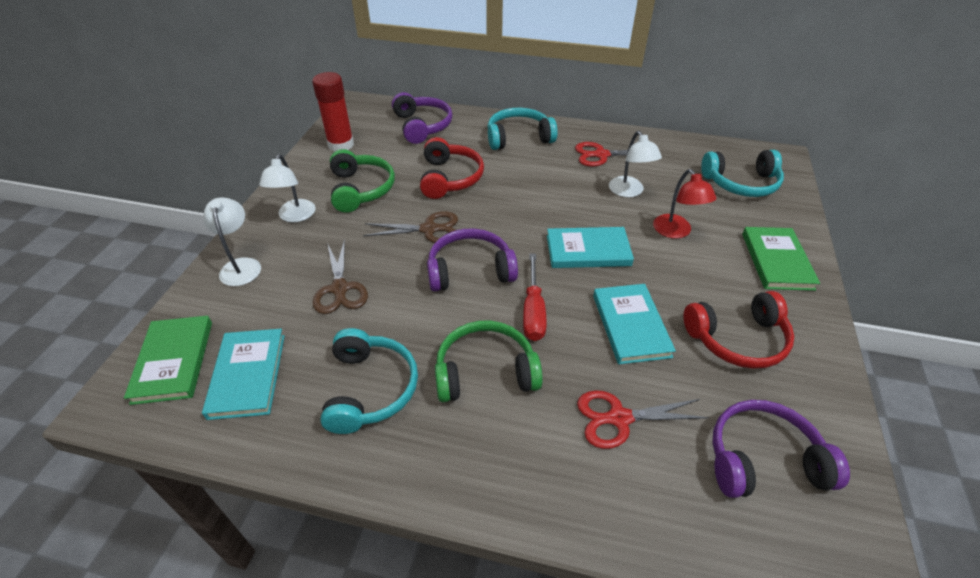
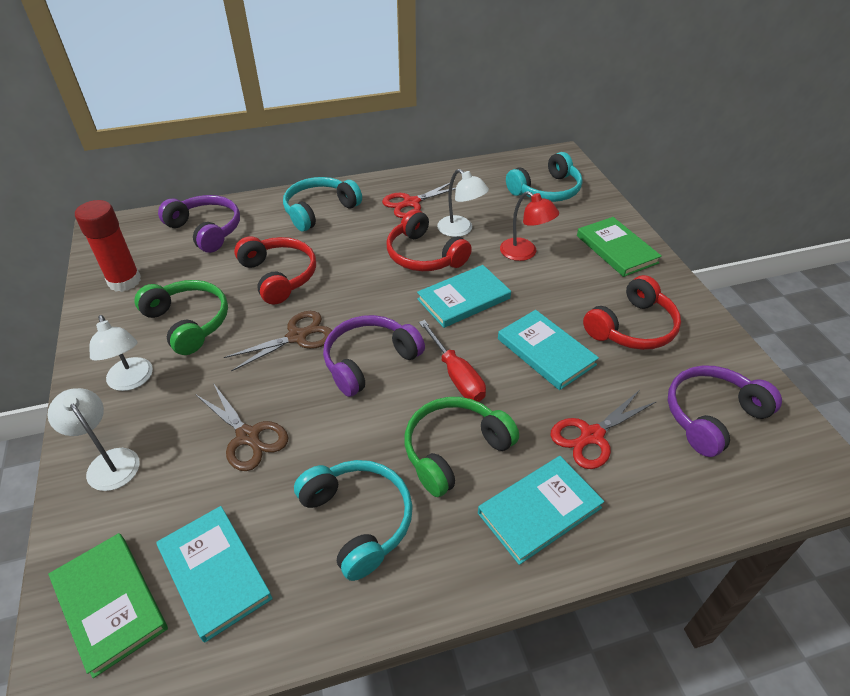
camera: 30 degrees left, 0 degrees up
(520, 457) = (539, 510): none -> turquoise book
(579, 202) = (424, 255): none -> red headphones

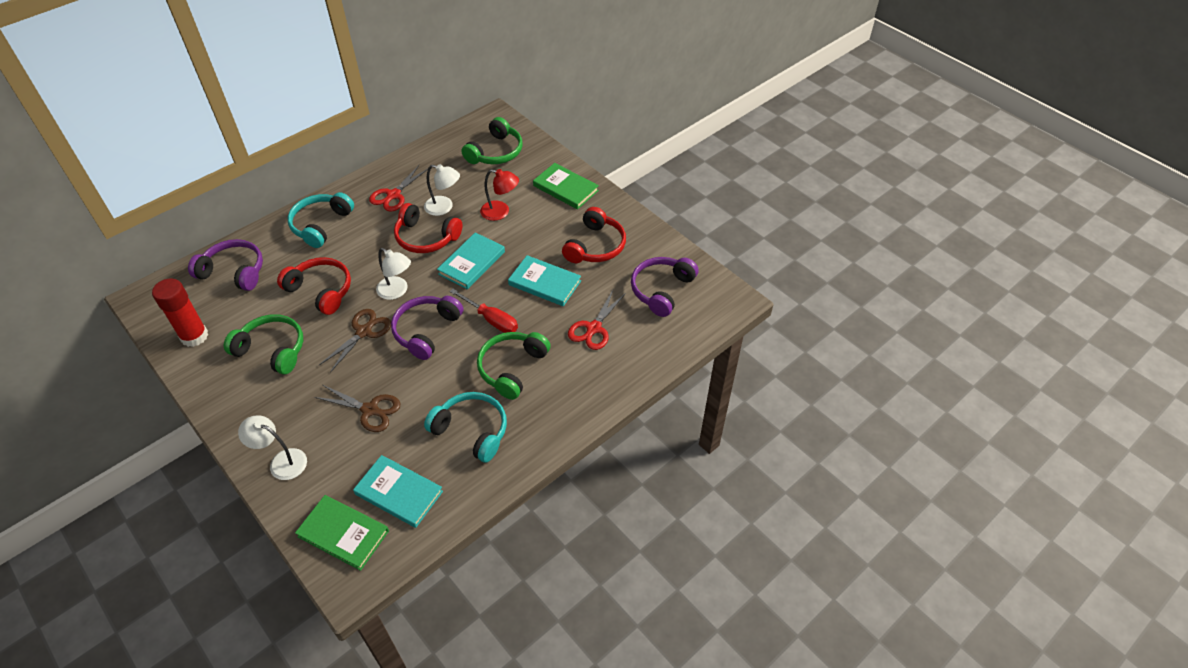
camera: 25 degrees left, 5 degrees up
(132, 381) = (258, 405): white lamp -> white lamp (397, 291)
(539, 510) = (578, 384): turquoise book -> none
(546, 190) = (496, 152): turquoise headphones -> green headphones

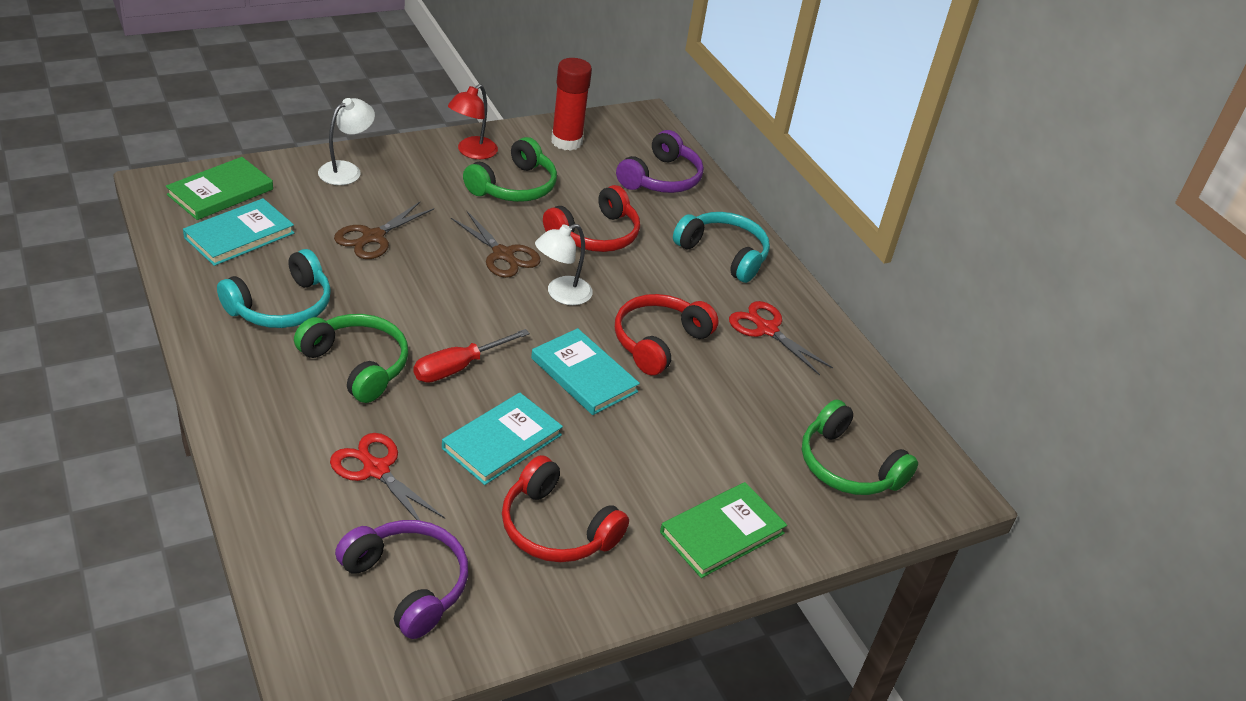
camera: 100 degrees right, 10 degrees down
(426, 331) = (473, 304): purple headphones -> none
(444, 207) = (720, 374): white lamp -> none
(501, 212) = (687, 433): red lamp -> red lamp (472, 152)

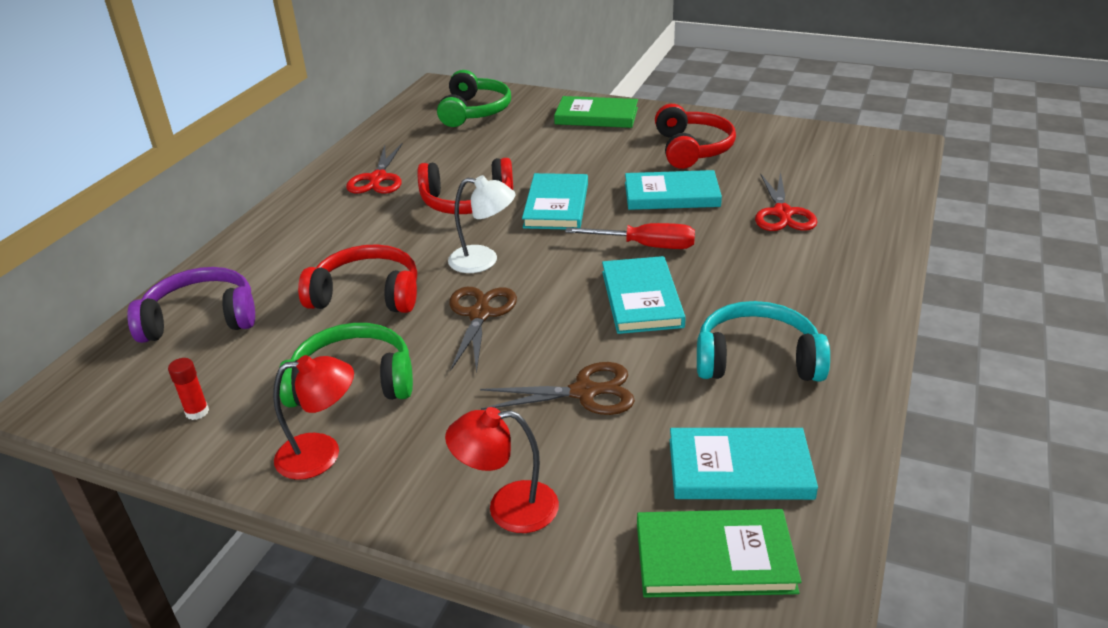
camera: 125 degrees left, 5 degrees down
(346, 170) = (508, 508): white lamp -> red lamp
(357, 365) = (730, 280): green headphones -> none
(408, 317) = (642, 299): none -> turquoise book
(408, 583) = (815, 160): purple headphones -> none
(566, 141) = (197, 412): red glue stick -> red glue stick, size x0.46
(723, 254) = (298, 233): turquoise headphones -> none

